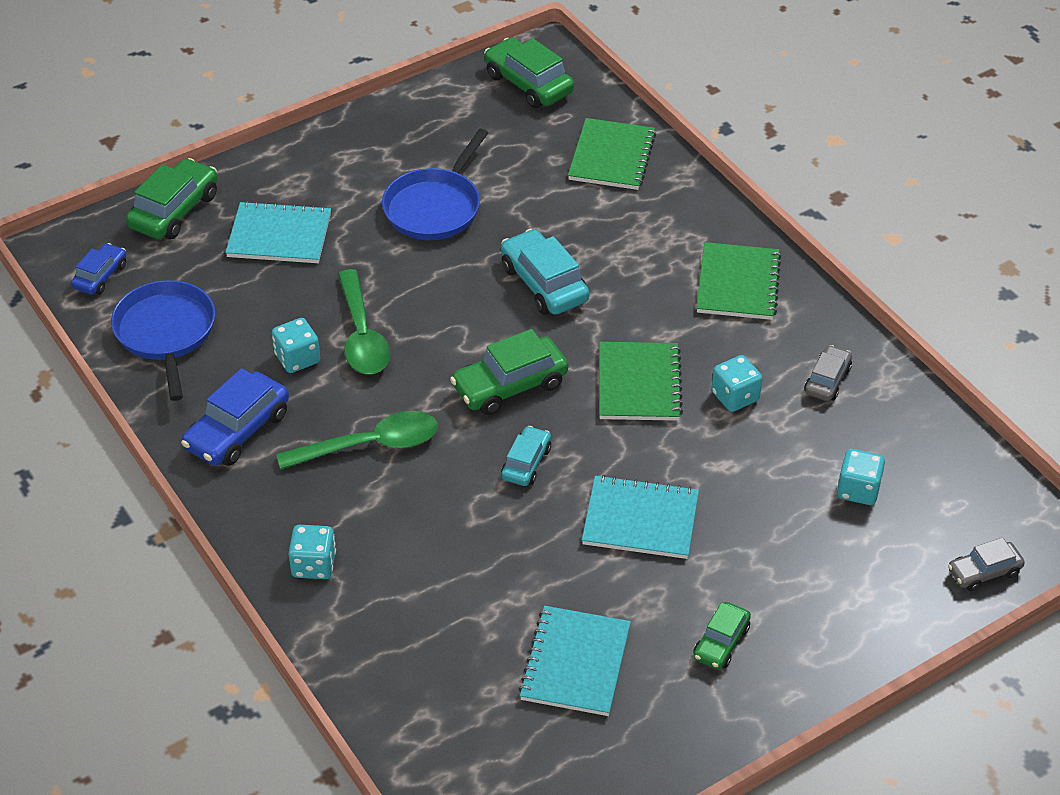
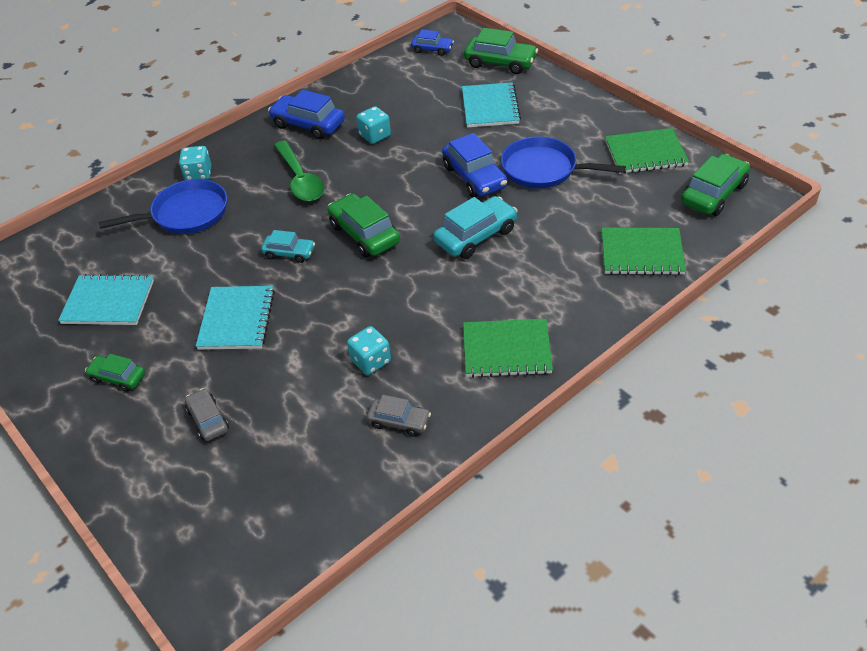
camera: 85 degrees right, 0 degrees up
(166, 333) = (388, 82): blue pan -> blue pan (186, 214)
(362, 335) = (402, 158): green spoon -> none
(428, 270) = (474, 177): none -> blue car
(638, 384) = (376, 302): green notebook -> green notebook (645, 153)
(858, 490) = (271, 453): turquoise dice -> none
(984, 572) = (177, 553): grey car -> grey car (208, 420)

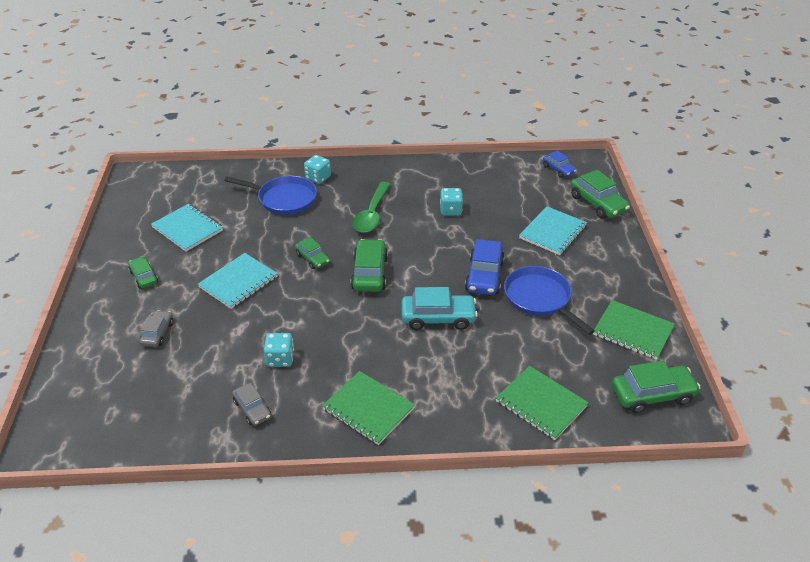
camera: 35 degrees right, 5 degrees down
(289, 253) = (312, 258): turquoise car -> green car
(308, 124) = (417, 180): blue car -> none

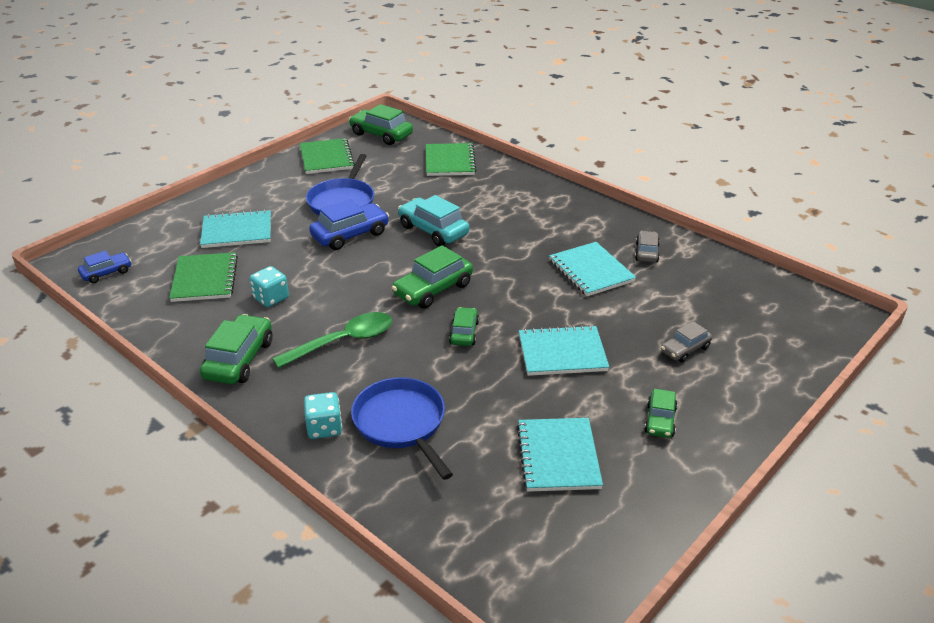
camera: 135 degrees left, 5 degrees down
(280, 359) = (591, 271): turquoise dice -> turquoise notebook
(368, 409) = (561, 212): green notebook -> green notebook (204, 279)
(558, 169) = (106, 273): blue car -> blue car turned 45 degrees clockwise
(597, 203) = (155, 228): green car -> green car (239, 359)

